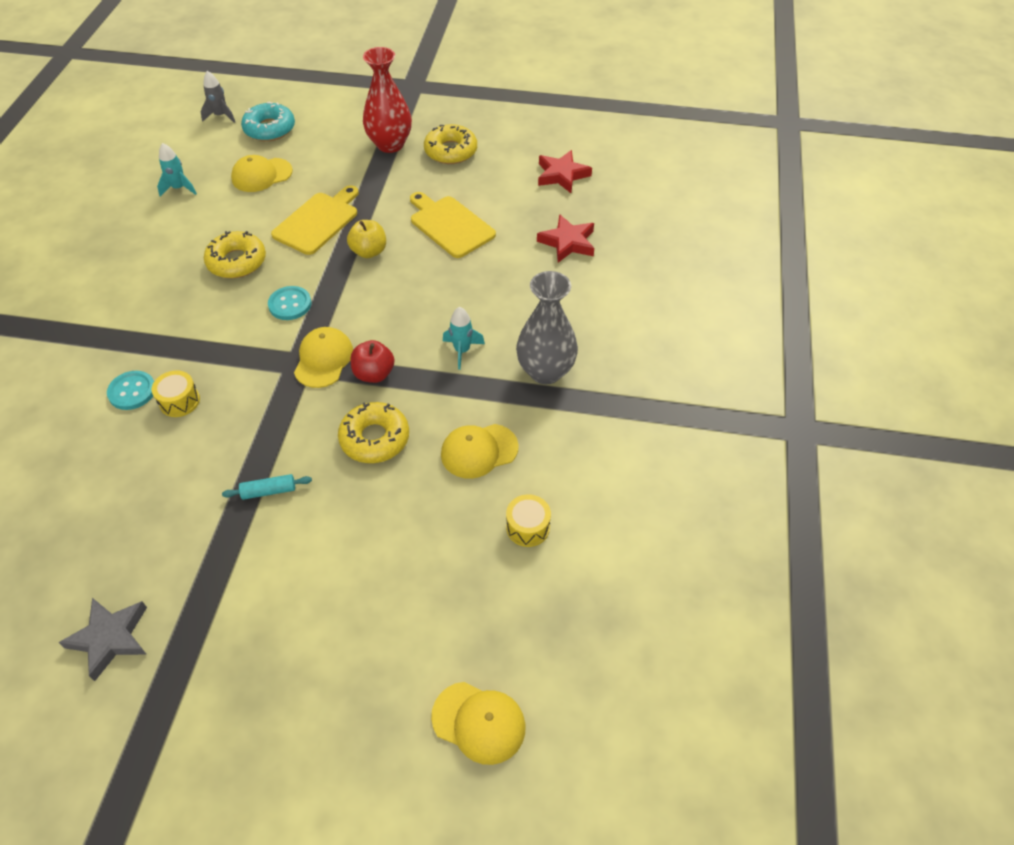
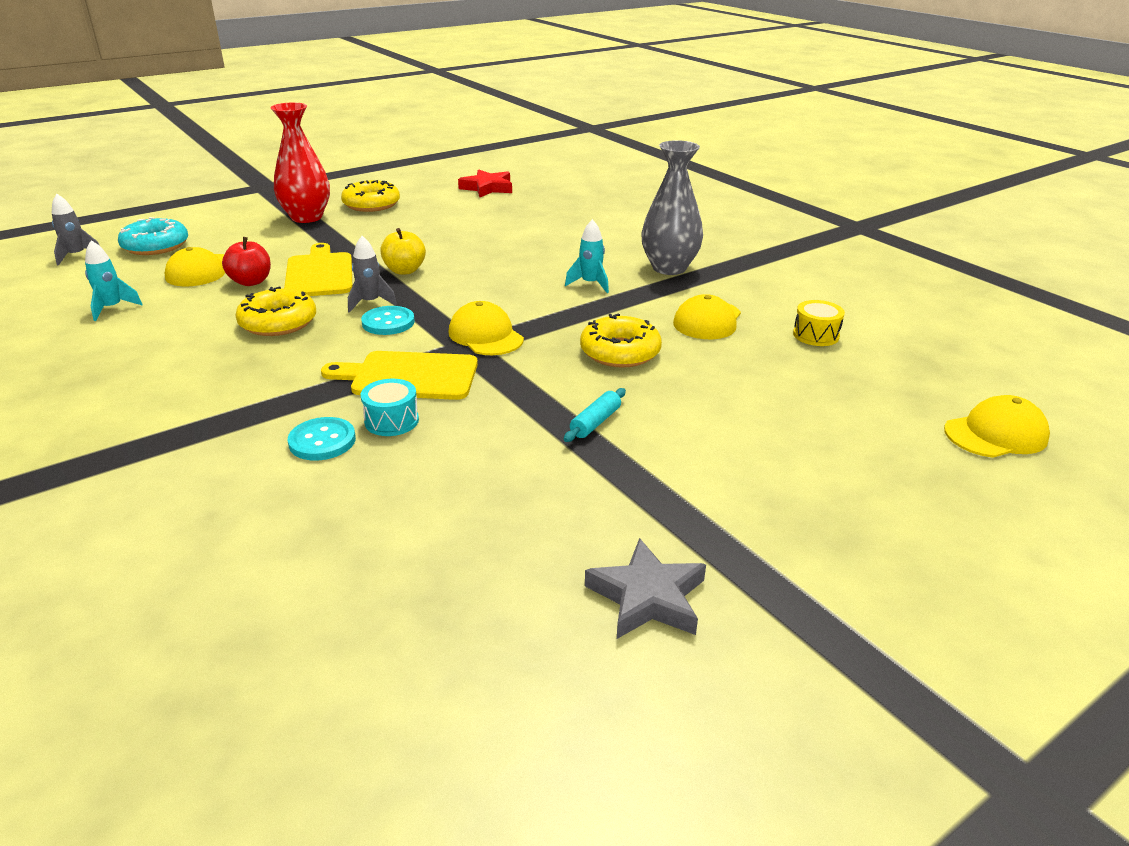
camera: 45 degrees left, 20 degrees down
(179, 401) = (391, 421): yellow drum -> turquoise drum
(306, 275) = (370, 303): none -> grey rocket
(374, 374) = (546, 323): red apple -> red apple (251, 282)
(450, 225) = (448, 235): yellow cutting board -> yellow cutting board (409, 376)
(567, 242) = (557, 212): red star -> none

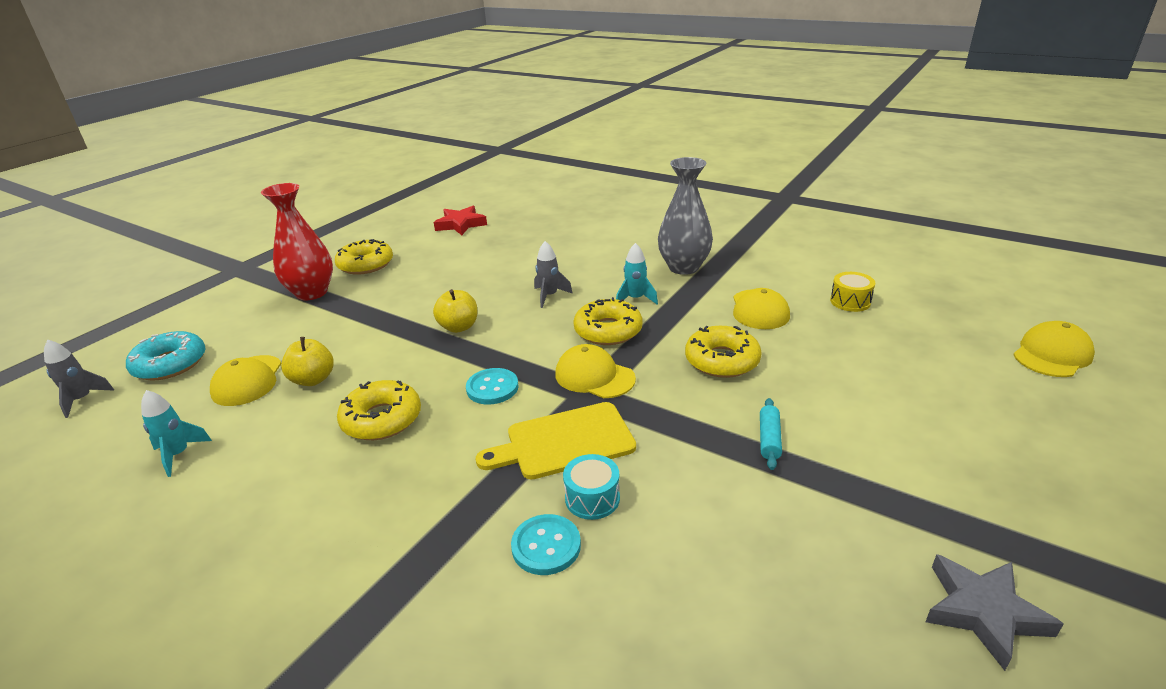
camera: 20 degrees left, 0 degrees up
(251, 282) = (313, 379): red apple -> yellow apple
(319, 273) = (377, 352): yellow cutting board -> none
(370, 303) = (456, 371): grey rocket -> grey rocket (549, 296)
(536, 303) = (608, 330): none -> yellow donut

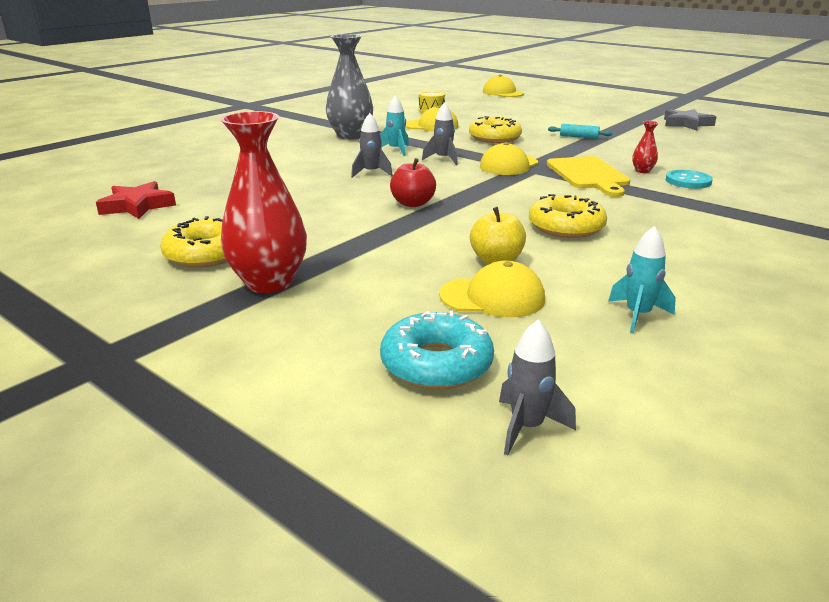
camera: 85 degrees left, 5 degrees down
(459, 327) = (413, 203): yellow apple -> red apple
(492, 388) = (521, 192): turquoise button -> none
(592, 498) = (642, 171): turquoise drum -> red vase
(608, 330) = (443, 159): yellow donut -> grey rocket

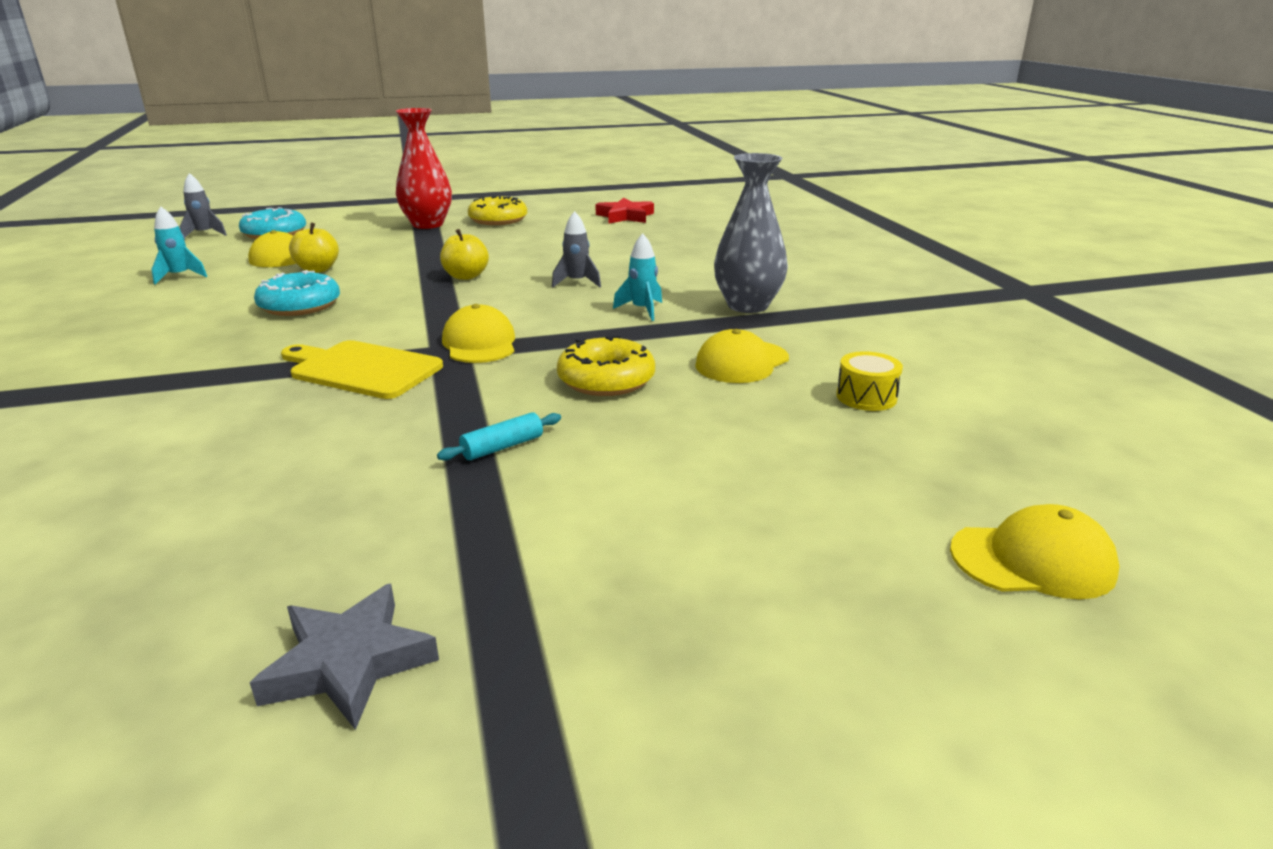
camera: 125 degrees right, 0 degrees up
(413, 203) = (466, 276): red apple -> yellow apple
(443, 159) = (565, 321): grey rocket -> none
(566, 227) = (300, 305): yellow donut -> turquoise donut
(642, 171) = (297, 408): red vase -> none
(688, 181) = (211, 415): turquoise button -> none

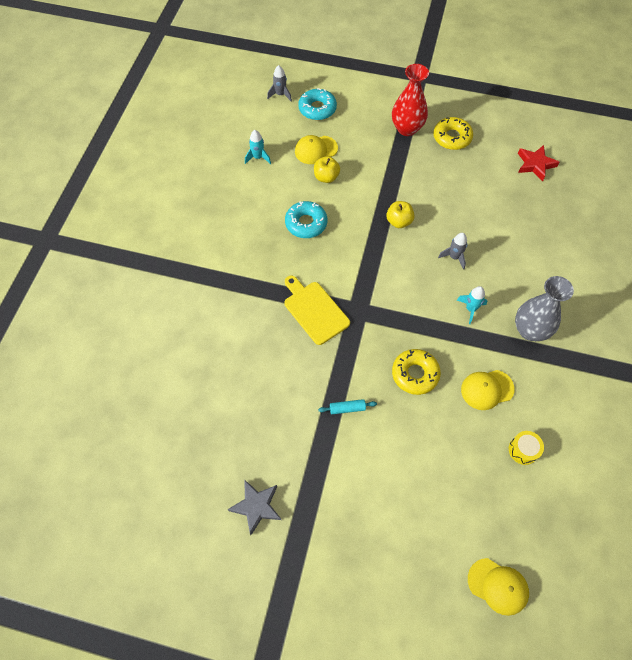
camera: 30 degrees right, 35 degrees up
(479, 343) = (374, 309): yellow cap -> none

